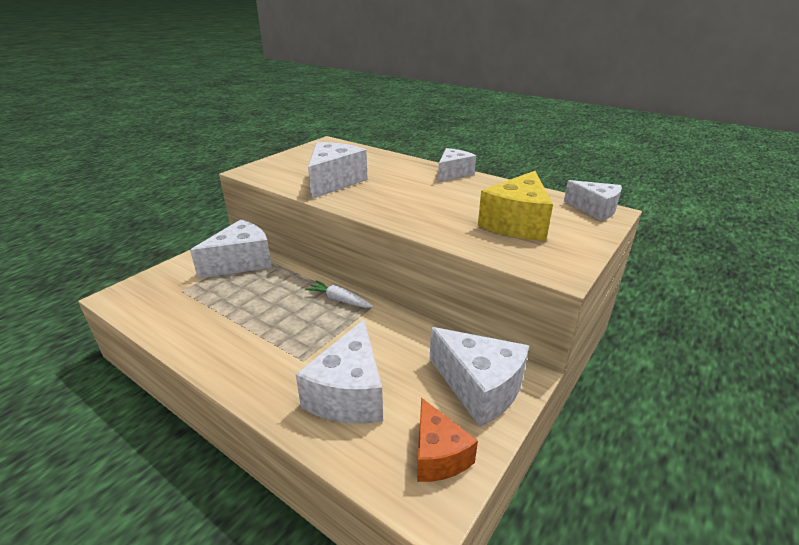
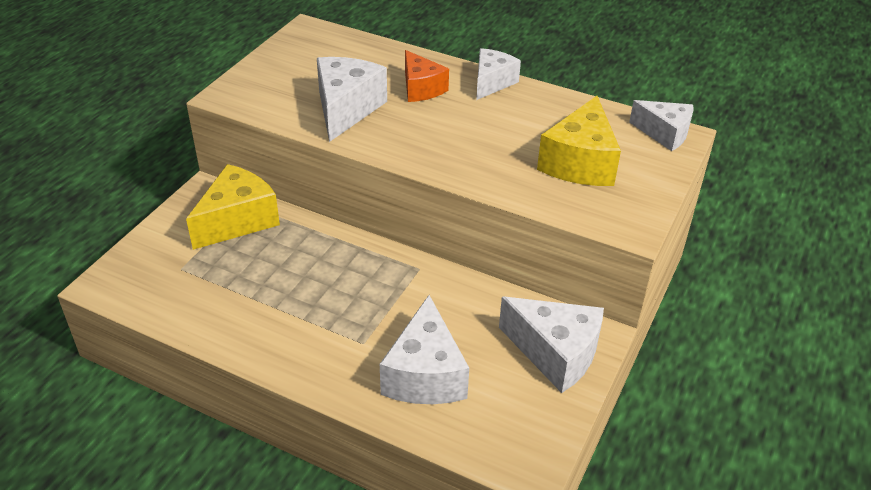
camera: 10 degrees left, 10 degrees up
(241, 262) = (238, 221): white cheese -> yellow cheese
(339, 300) = (379, 263): white carrot -> none
(438, 455) = (527, 424): orange cheese -> orange cheese (421, 88)

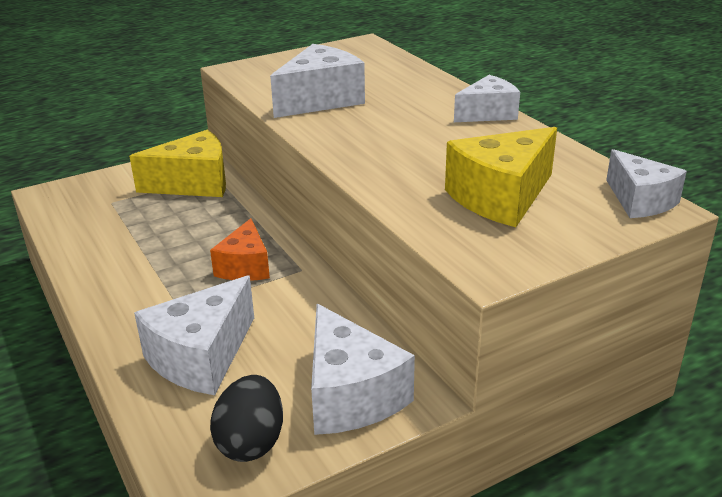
camera: 35 degrees right, 10 degrees down
(421, 88) = (409, 102): orange cheese -> orange cheese (245, 266)
(528, 419) = (251, 442): none -> black egg

